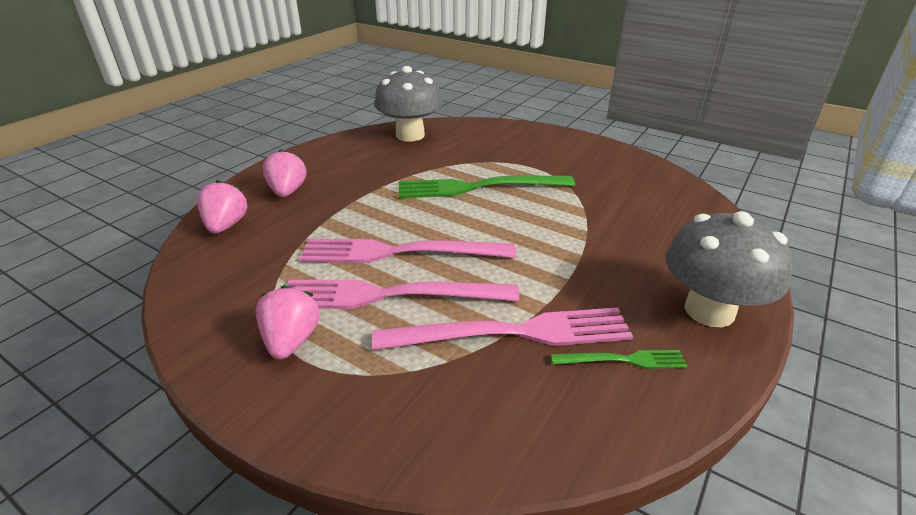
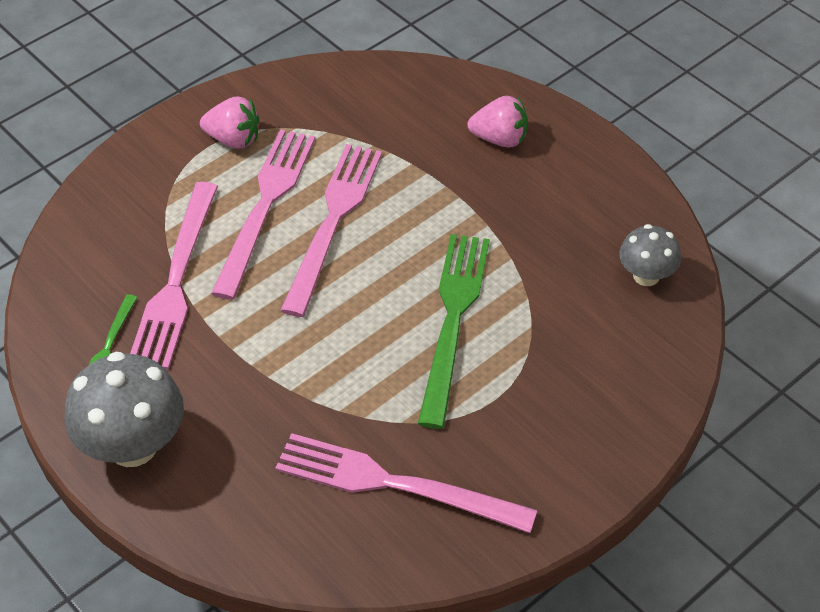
camera: 105 degrees right, 15 degrees up
(226, 225) = (437, 92): pink strawberry -> none
(410, 135) = (646, 276): grey mushroom -> grey mushroom, size x0.57
(624, 189) = (395, 484): none -> pink fork

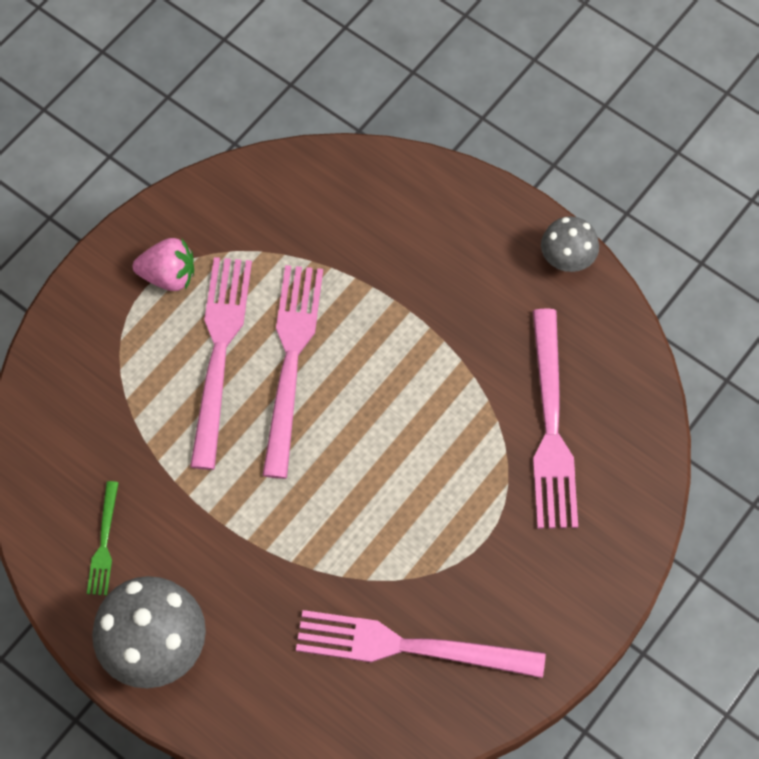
camera: 10 degrees left, 15 degrees up
(176, 281) = (151, 456): pink fork -> pink fork (550, 427)
(453, 320) = (431, 458): green fork -> none
(499, 139) = (438, 233): pink strawberry -> none
(646, 276) = (607, 376): grey mushroom -> grey mushroom (567, 259)

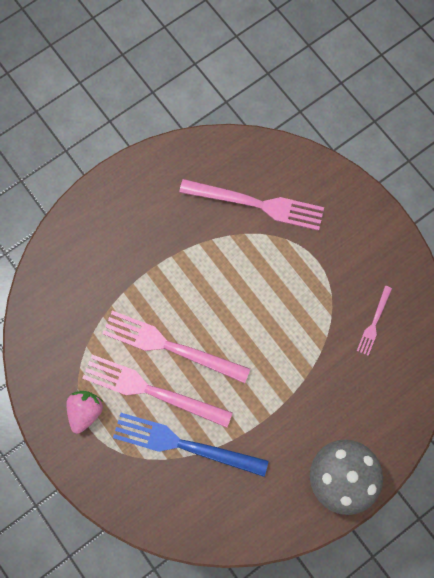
camera: 75 degrees left, 10 degrees up
(104, 543) = (263, 495): green fork -> none
(152, 416) = (184, 444): none -> blue fork
(410, 646) = (374, 322): pink fork -> pink fork, size x0.49
(567, 259) = (149, 163): grey mushroom -> none

